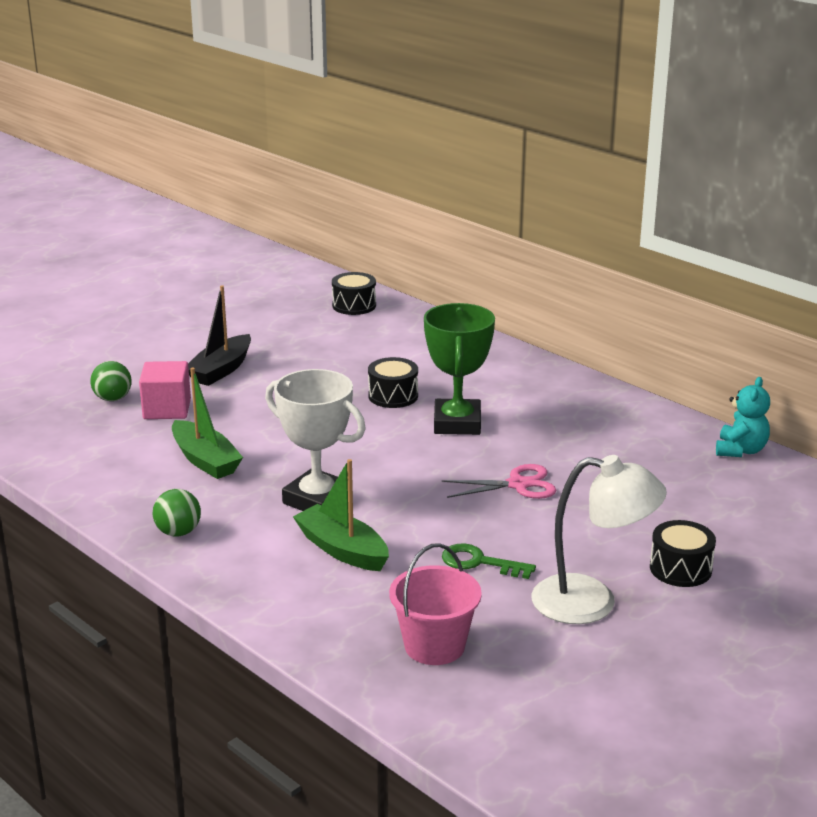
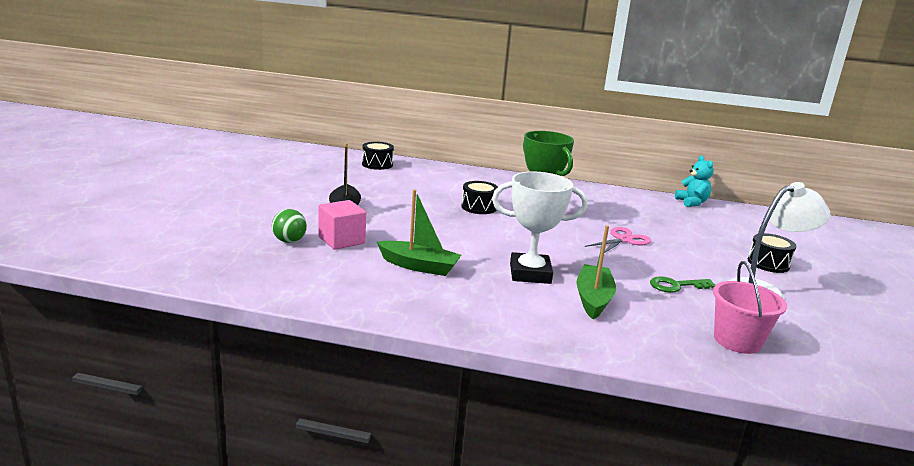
camera: 35 degrees left, 5 degrees down
(178, 532) = (473, 316): green ball -> none
(342, 550) = (593, 299): green boat -> green boat turned 90 degrees clockwise

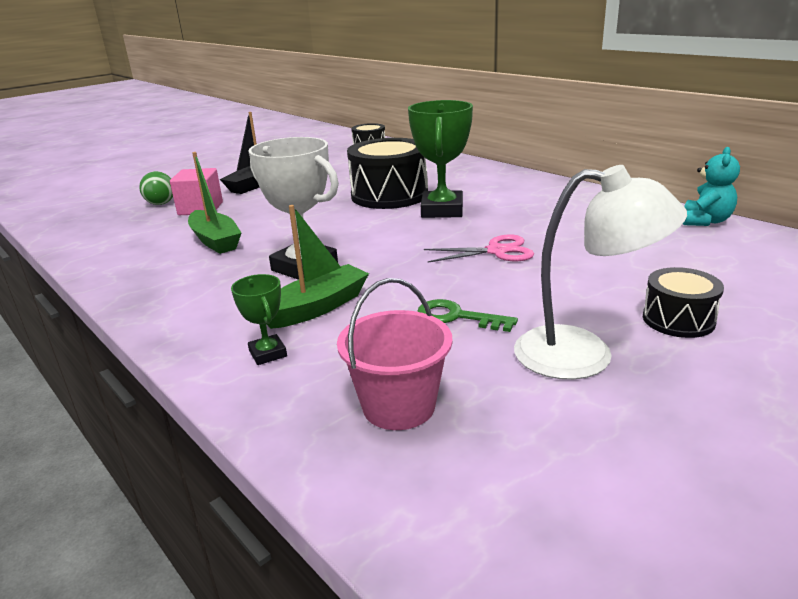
camera: 40 degrees right, 5 degrees up
(479, 207) = (389, 195): black drum -> black drum, size x1.84
(622, 334) = (268, 353): none -> green trophy

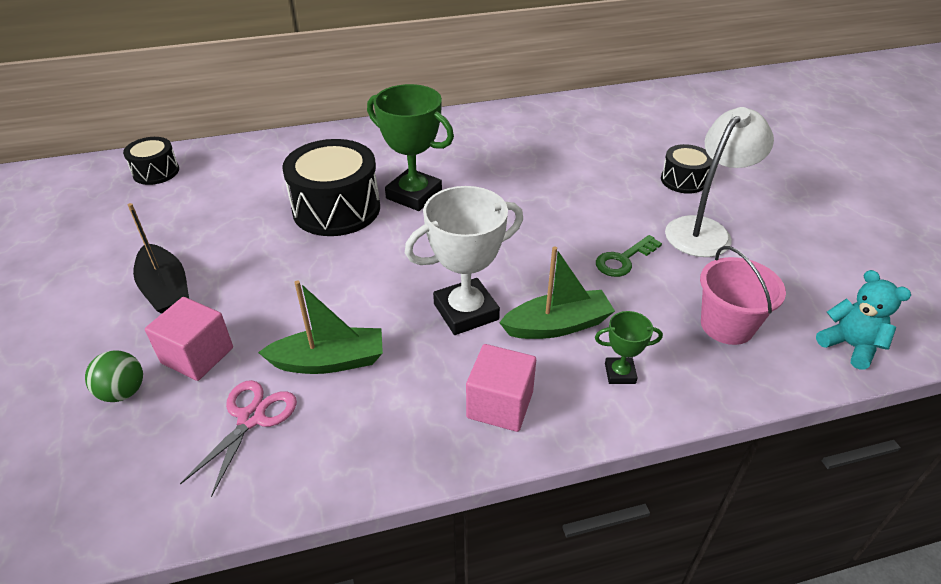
camera: 65 degrees left, 15 degrees up
(197, 308) = (500, 404): none -> pink cube
(317, 308) = (557, 325): green boat -> green boat turned 90 degrees clockwise
(496, 251) = (529, 202): pink scissors -> pink scissors (251, 418)
(705, 221) = (559, 105): turquoise teddy bear -> turquoise teddy bear (850, 346)

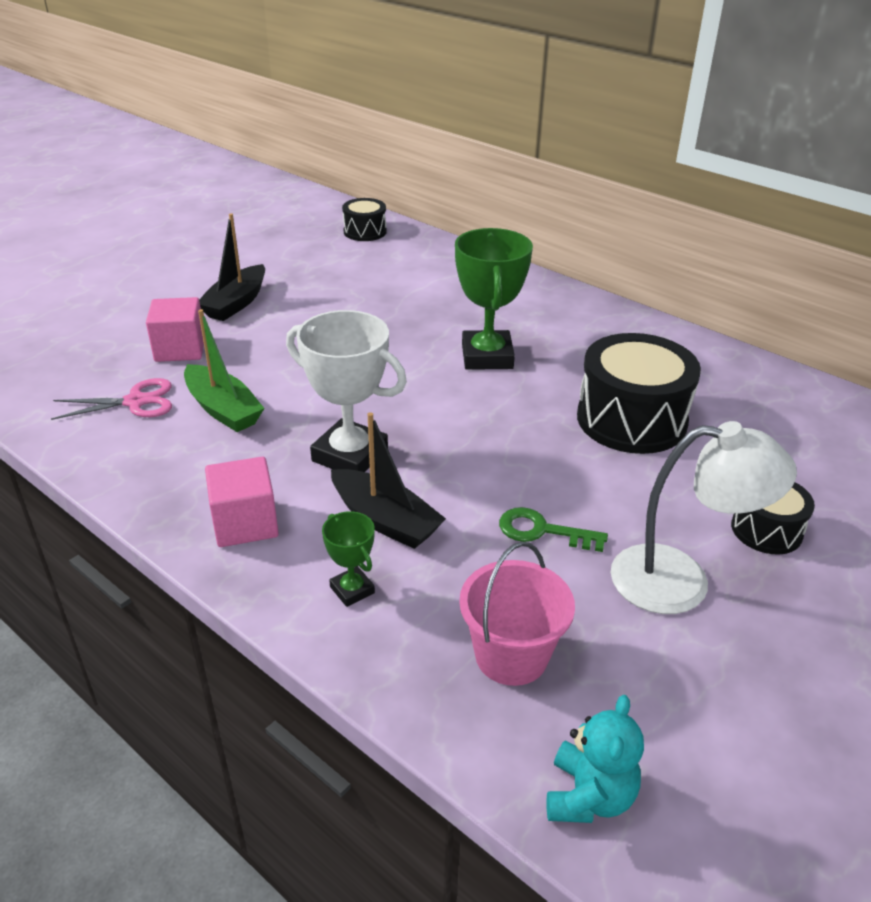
camera: 55 degrees right, 5 degrees down
(123, 392) = (122, 338): green ball -> none
(336, 209) = (416, 327): black drum -> black drum (631, 419)
(557, 325) = (385, 520): green boat -> black boat

